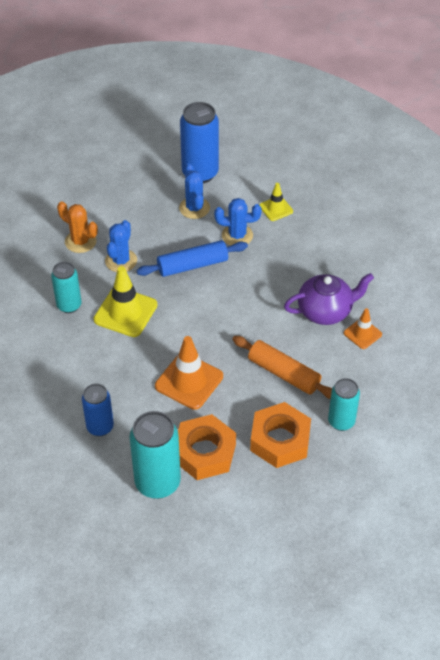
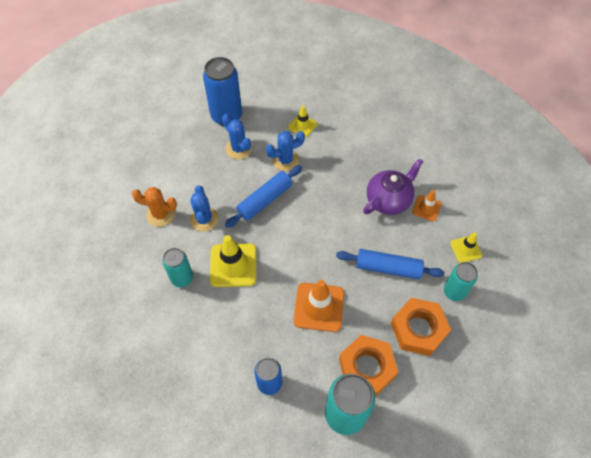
camera: 25 degrees left, 10 degrees up
(284, 373) = (388, 268): orange rolling pin -> blue rolling pin
(381, 388) = (466, 249): none -> yellow traffic cone

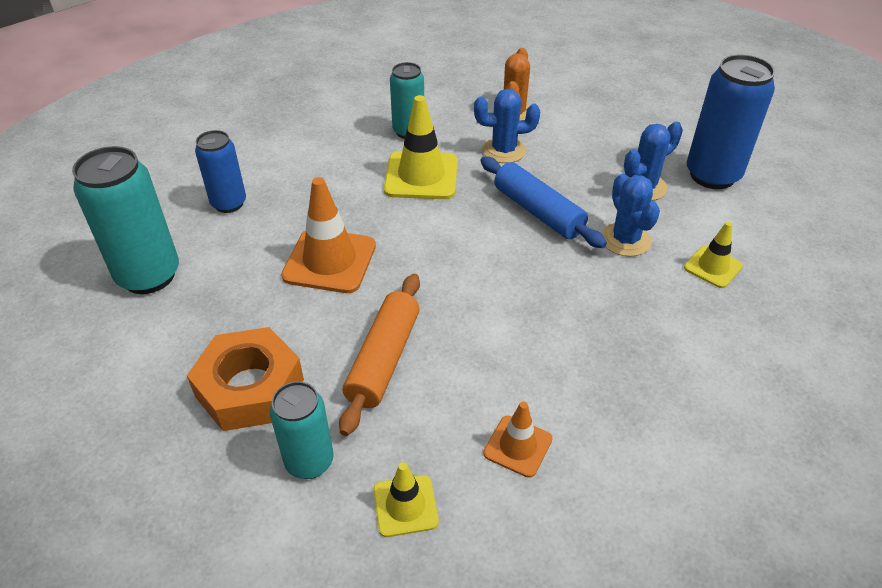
camera: 95 degrees right, 15 degrees down
(367, 368) = (208, 308): orange nut -> none
(388, 268) = (384, 359): blue rolling pin -> orange rolling pin
(389, 200) = (539, 381): purple teapot -> none

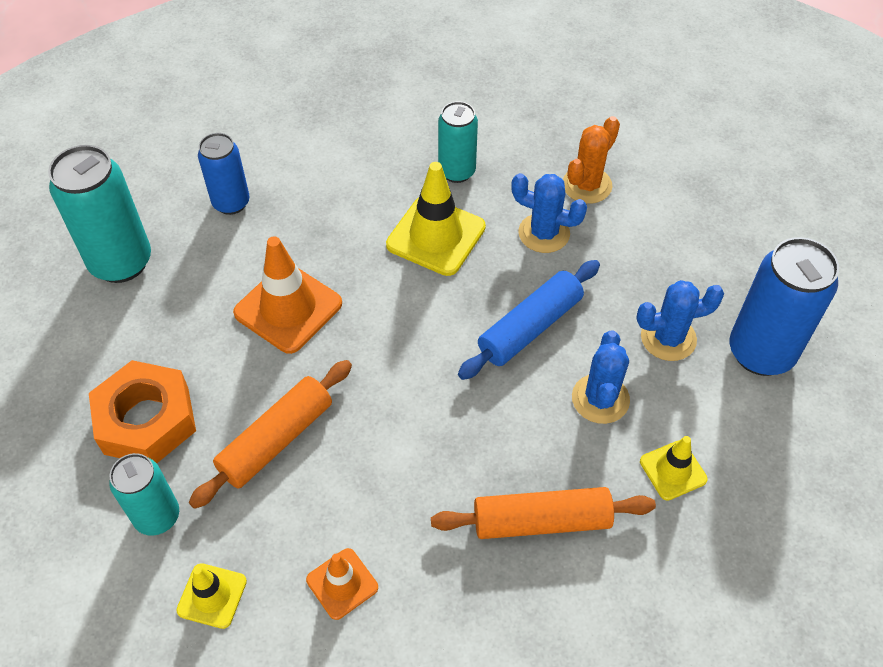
camera: 25 degrees right, 10 degrees up
(538, 212) = (529, 327): blue rolling pin -> blue rolling pin turned 60 degrees clockwise
(645, 336) = (541, 521): none -> orange rolling pin

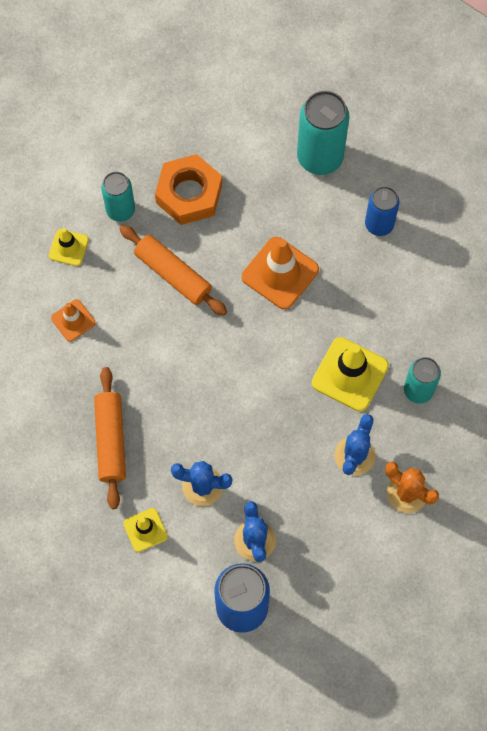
camera: 90 degrees right, 15 degrees up
(529, 327) = (264, 440): blue rolling pin -> none

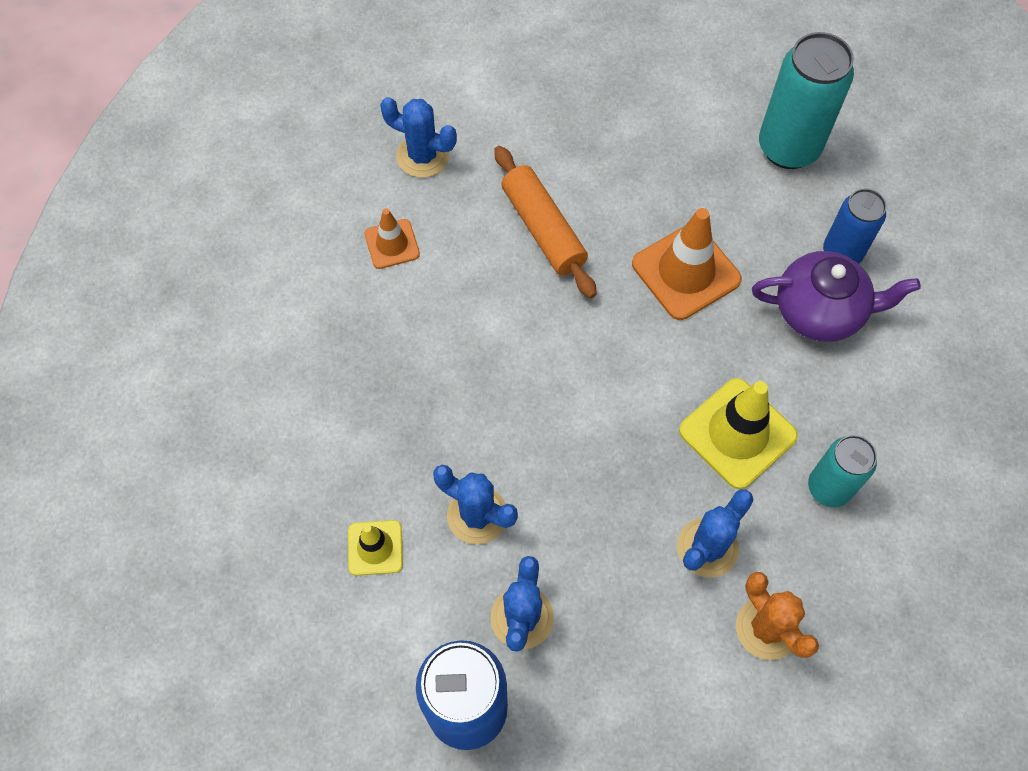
camera: 20 degrees right, 5 degrees down
(68, 247) = (423, 156): yellow traffic cone -> blue cactus
(110, 440) = (377, 411): orange rolling pin -> none
(120, 210) = (506, 133): turquoise can -> none
(189, 194) = (601, 140): orange nut -> none
(377, 272) = (820, 311): none -> purple teapot

